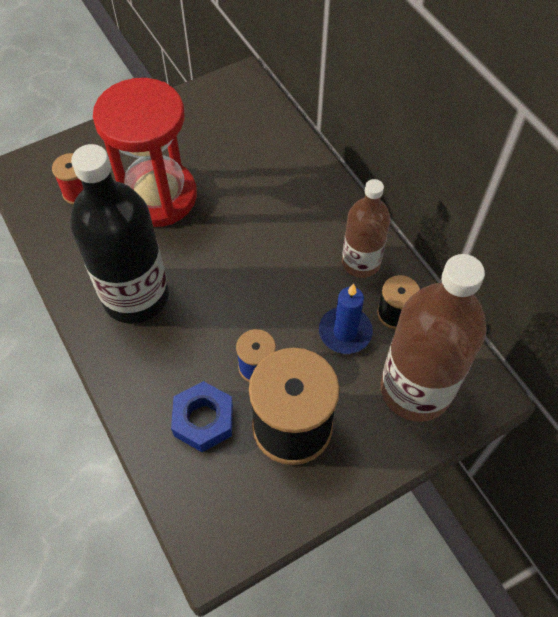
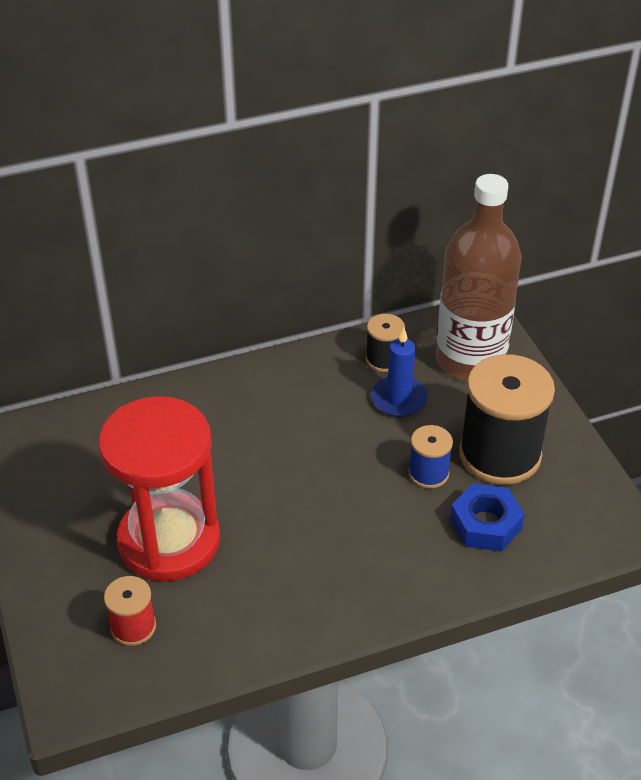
camera: 80 degrees left, 15 degrees down
(136, 296) = (316, 573): black bottle -> none
(361, 262) = (317, 374): brown bottle -> none

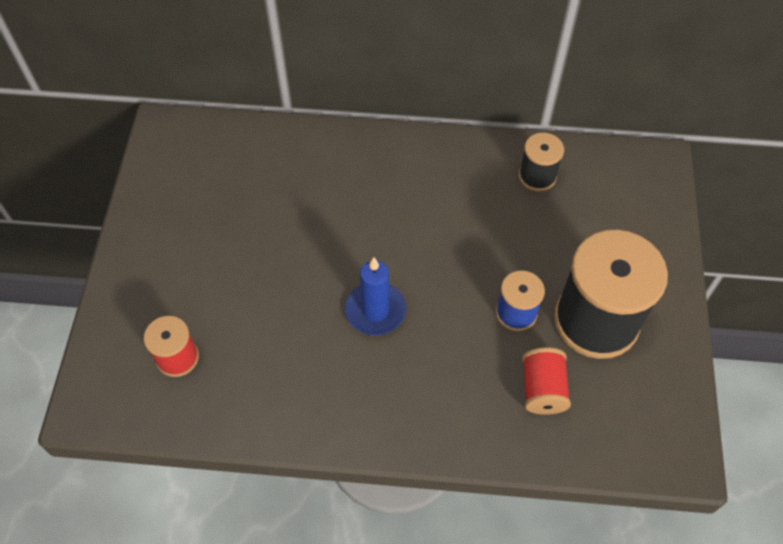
camera: 25 degrees right, 15 degrees up
(169, 540) = (249, 286): red hourglass -> none
(399, 399) = (529, 223): blue candle -> blue candle (375, 310)
(470, 360) = (621, 208): brown bottle -> none
(485, 524) = (542, 389): blue nut -> red spool

